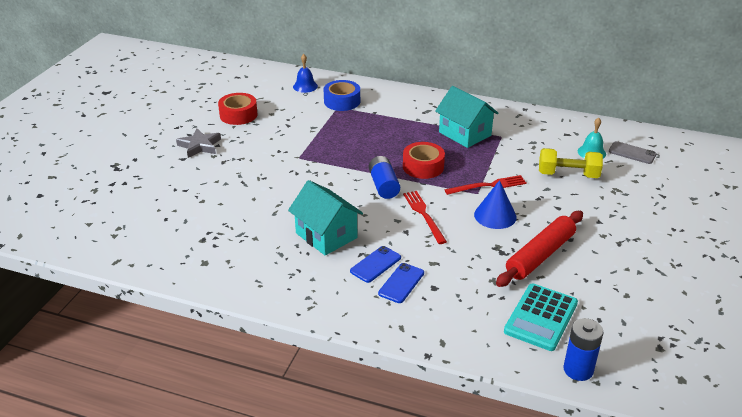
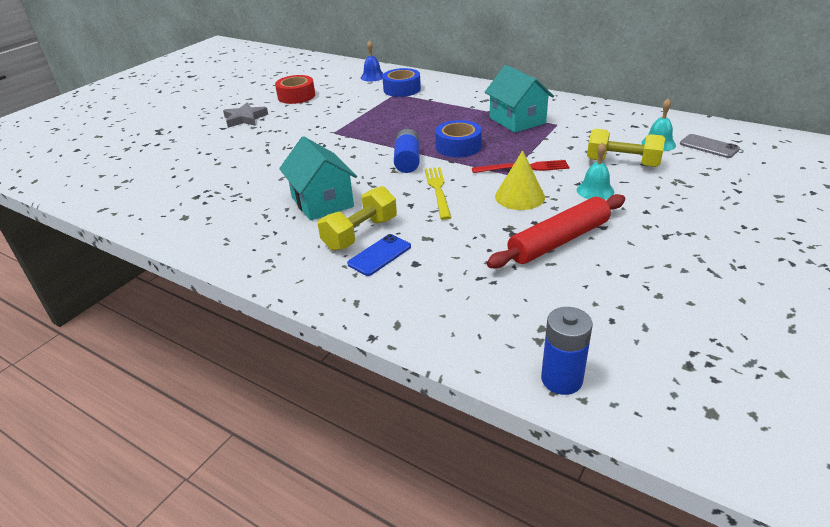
camera: 15 degrees right, 0 degrees up
(375, 264) = (360, 234): blue phone -> yellow dumbbell
(423, 167) = (458, 146): red tape -> blue tape
(424, 215) = (438, 190): red fork -> yellow fork
(495, 215) = (519, 196): blue cone -> yellow cone
(541, 317) = (534, 309): turquoise calculator -> none
(554, 205) = (595, 191): none -> turquoise bell

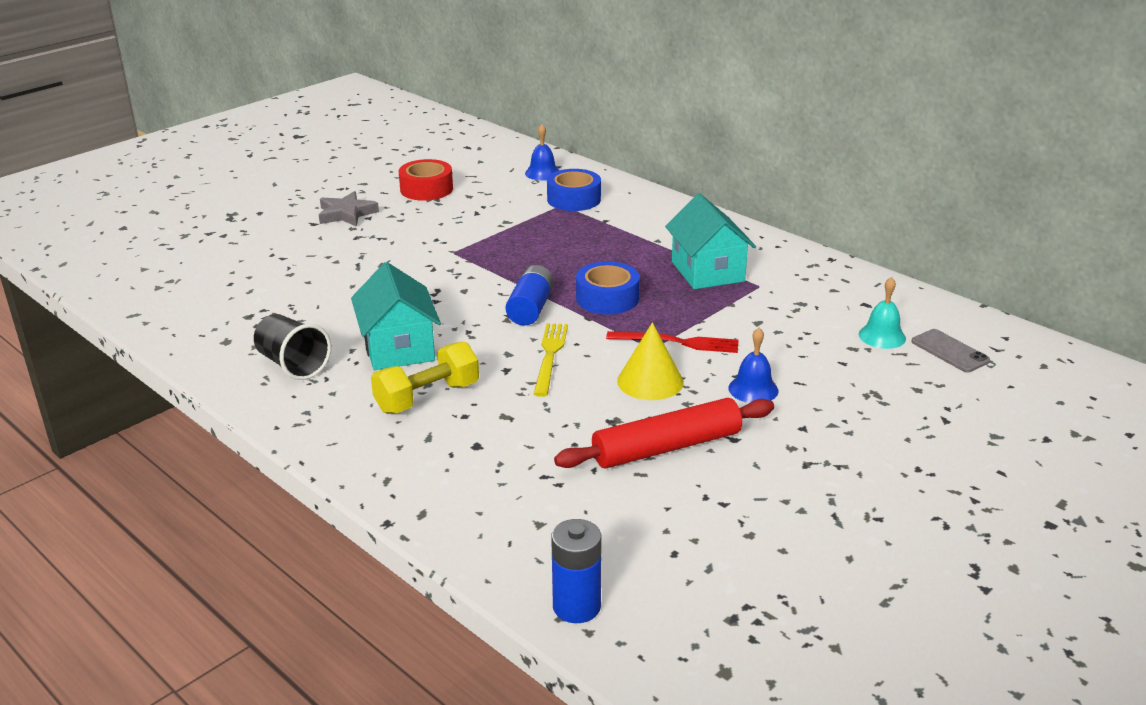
camera: 10 degrees right, 5 degrees down
(245, 226) = (293, 365): none -> black cup
(379, 255) = (438, 428): blue phone -> none
(595, 191) = (753, 389): turquoise bell -> blue bell
(622, 163) = (814, 356): yellow dumbbell -> none

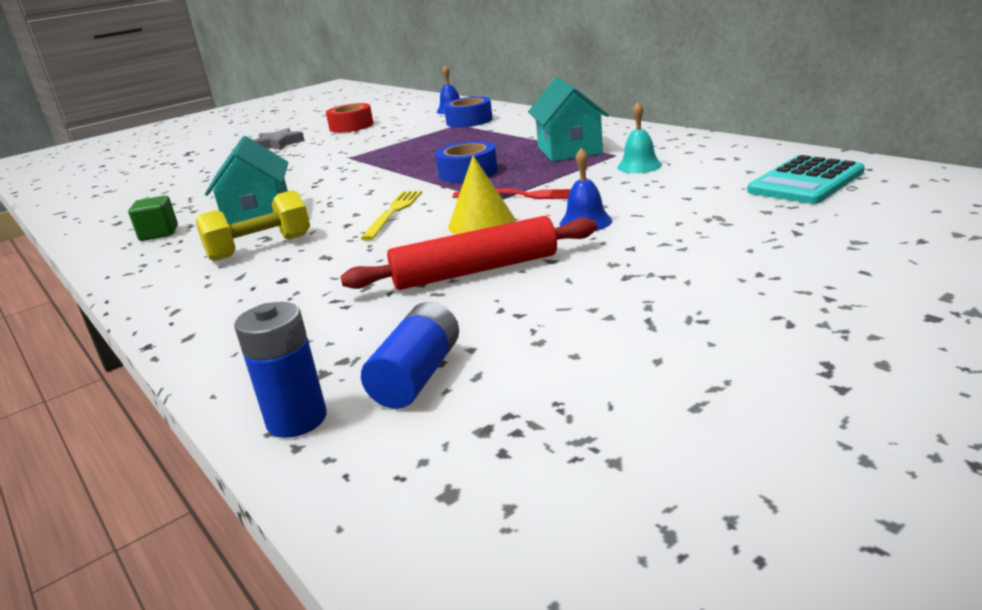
camera: 10 degrees right, 5 degrees down
(293, 365) = (159, 233): black cup -> green cube
(530, 309) = (394, 184): blue battery -> blue battery (417, 376)
(882, 336) = (732, 177): turquoise bell -> turquoise bell (639, 166)
(950, 351) = (805, 182): grey phone -> turquoise calculator

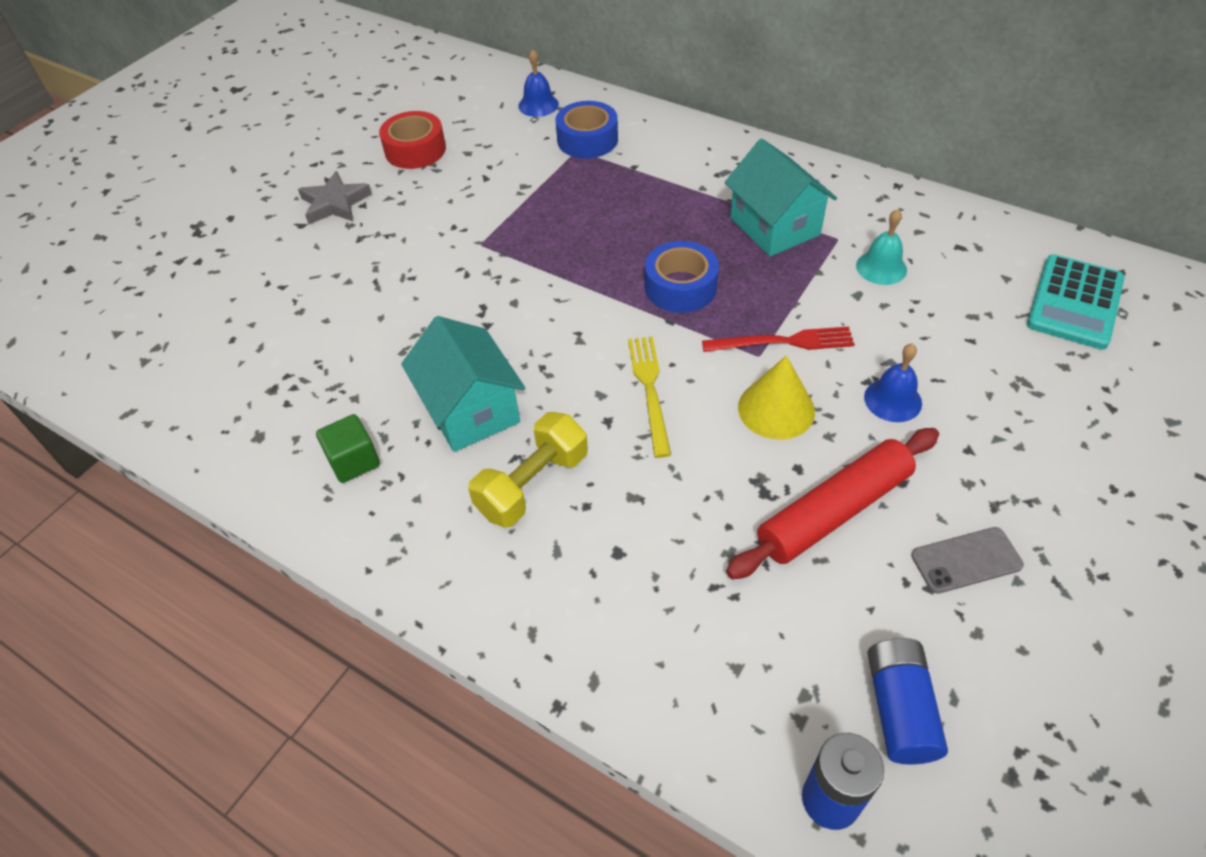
camera: 20 degrees left, 25 degrees up
(569, 302) = (966, 560): none -> grey phone

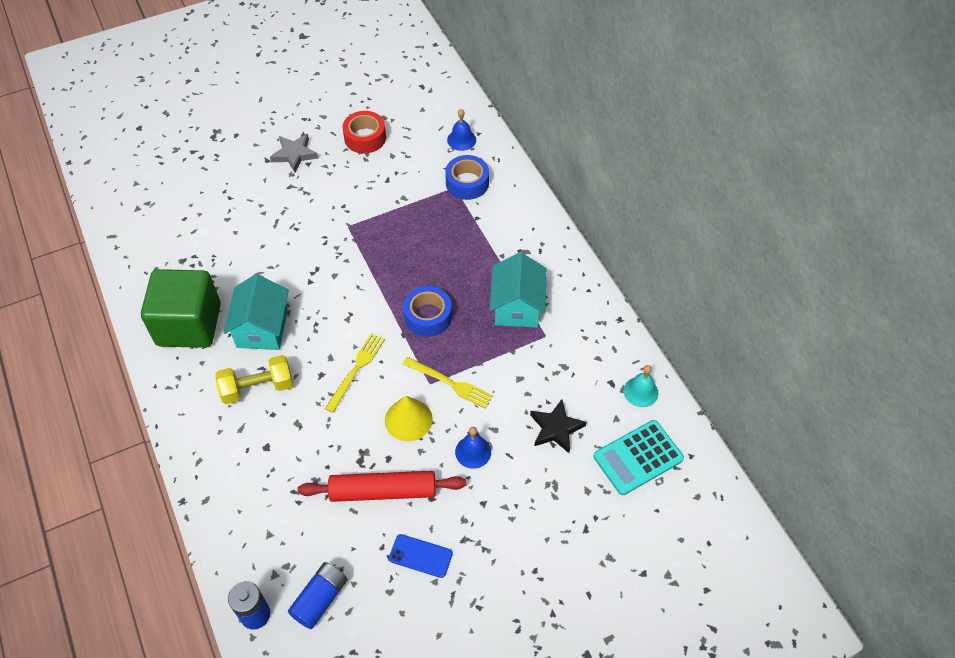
camera: 30 degrees right, 5 degrees up
(354, 461) = (189, 325): green cube -> green cube, size x2.30
(783, 342) = (450, 383): red fork -> yellow fork
(881, 267) = (550, 369): turquoise bell -> turquoise bell (640, 392)
(956, 322) = (556, 428): none -> black star
(966, 560) = (420, 556): grey phone -> blue phone

